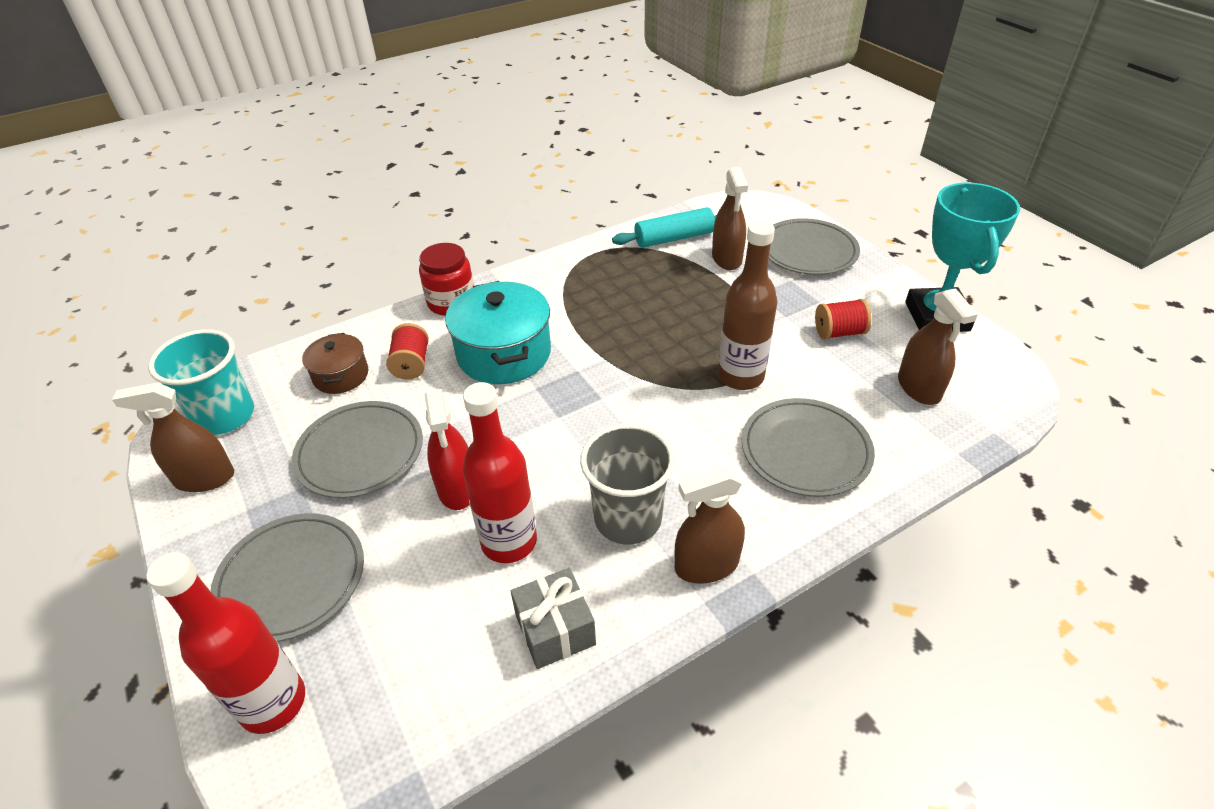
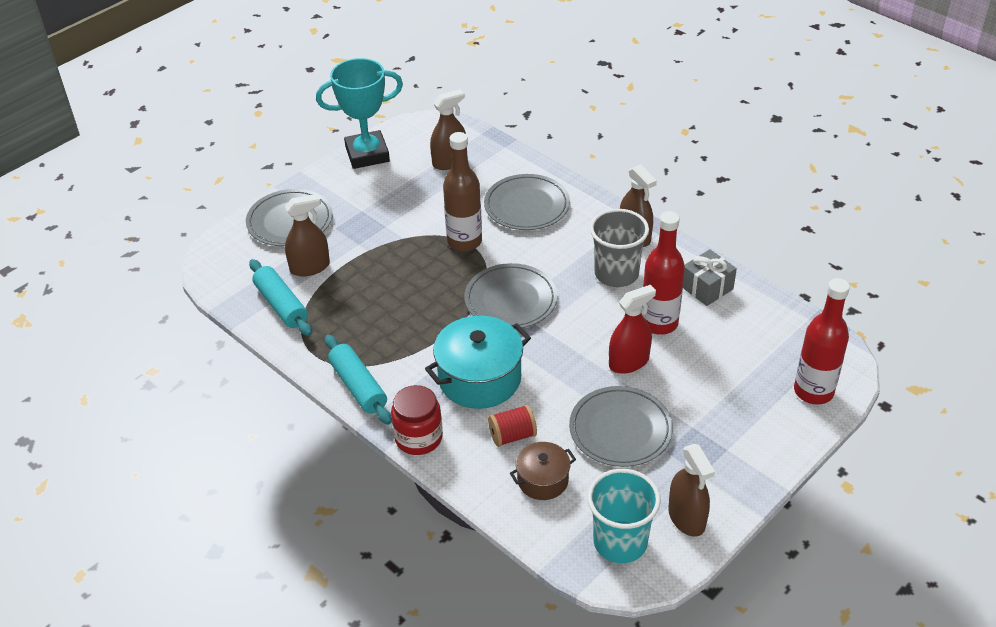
camera: 105 degrees left, 0 degrees up
(291, 579) = (738, 420): grey plate -> grey plate (510, 300)
(539, 274) = (358, 387): none -> turquoise rolling pin
(839, 332) = (399, 198): red spool -> none

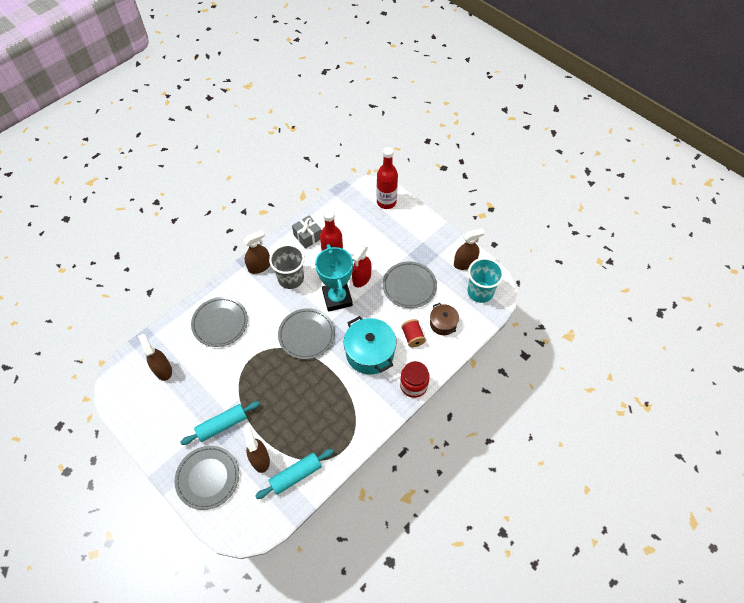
camera: 90 degrees left, 15 degrees up
(358, 387) = (373, 420): turquoise rolling pin -> turquoise rolling pin (222, 425)
(367, 154) = (140, 426): turquoise trophy -> turquoise trophy (337, 298)
(464, 241) = (249, 360): brown bottle -> none
(629, 362) = (361, 278): red spray bottle -> red spray bottle turned 120 degrees counterclockwise

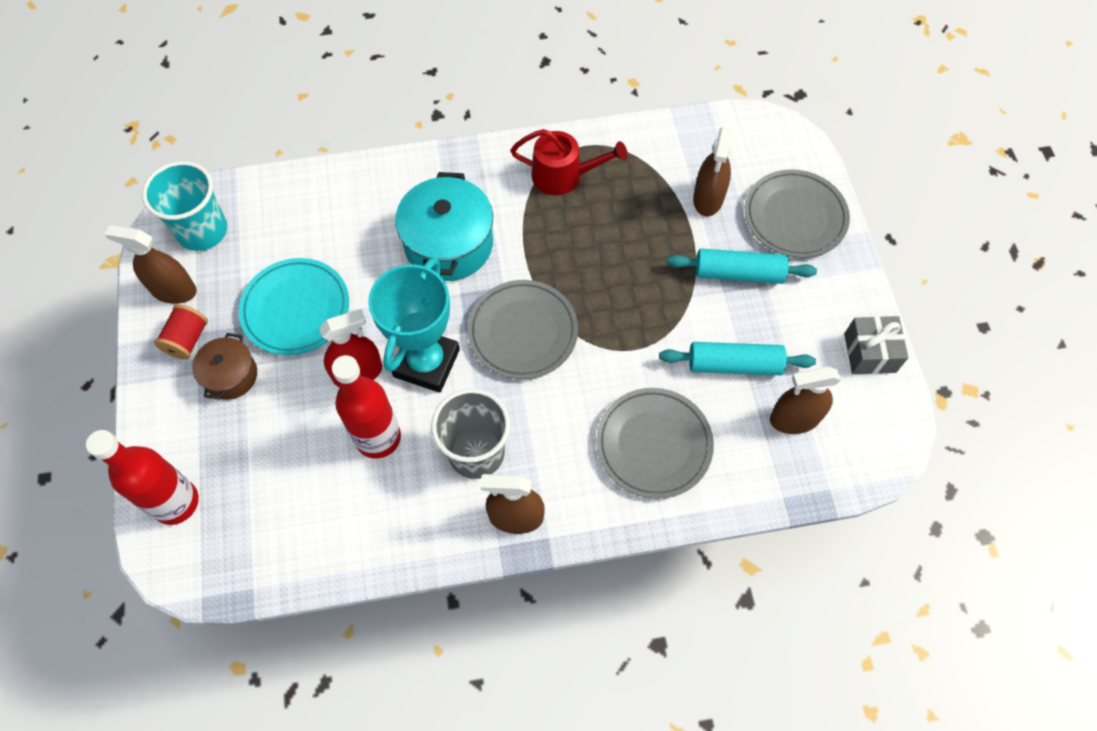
camera: 145 degrees left, 5 degrees up
(163, 369) = (794, 418): brown spray bottle -> brown spray bottle turned 75 degrees clockwise
(296, 475) = (671, 152): turquoise rolling pin -> turquoise rolling pin (734, 364)
(307, 236) = (381, 524): grey gift -> grey gift (870, 353)
(343, 424) = (563, 175): none -> red watering can
(409, 286) = (296, 309): grey plate -> turquoise plate
(412, 337) = (366, 228): red spool -> red spool (187, 339)
(413, 385) = (426, 165): red jar -> none
(443, 324) = (305, 220): brown pot -> brown pot (231, 375)

